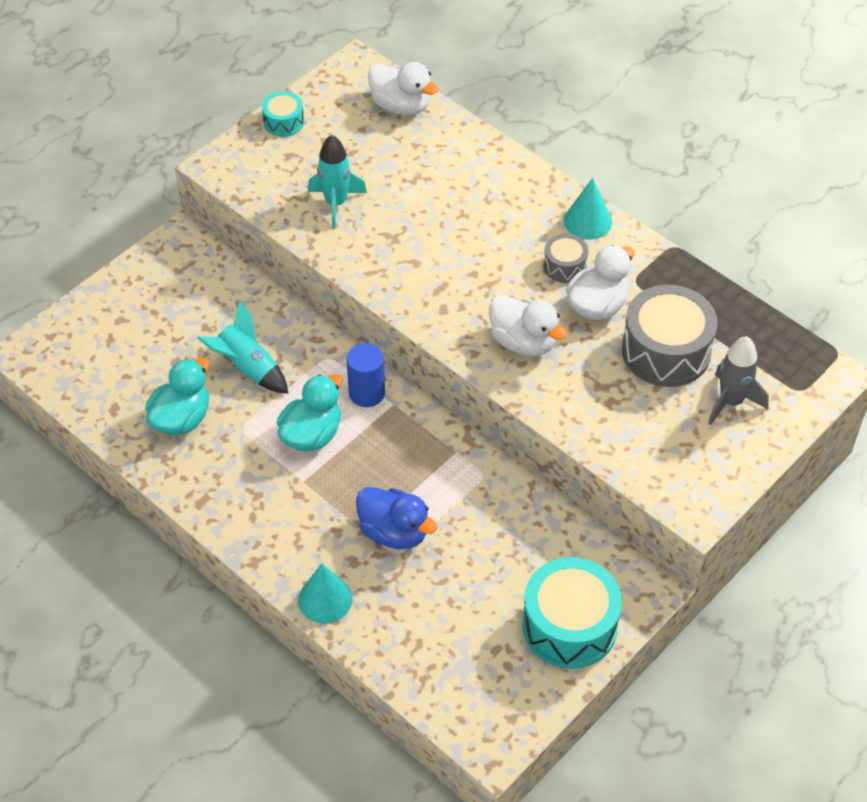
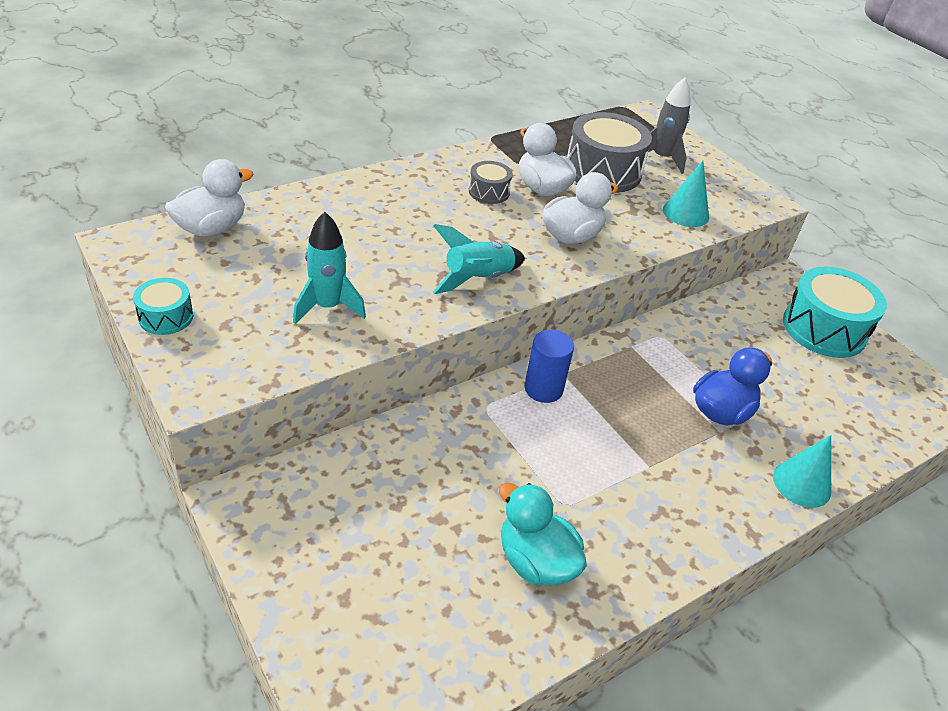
camera: 80 degrees left, 10 degrees down
(248, 368) = (476, 478): turquoise rocket -> turquoise rocket (478, 279)
(311, 434) = (588, 445): turquoise duck -> none
(587, 221) = (441, 167): turquoise cone -> turquoise cone (685, 213)

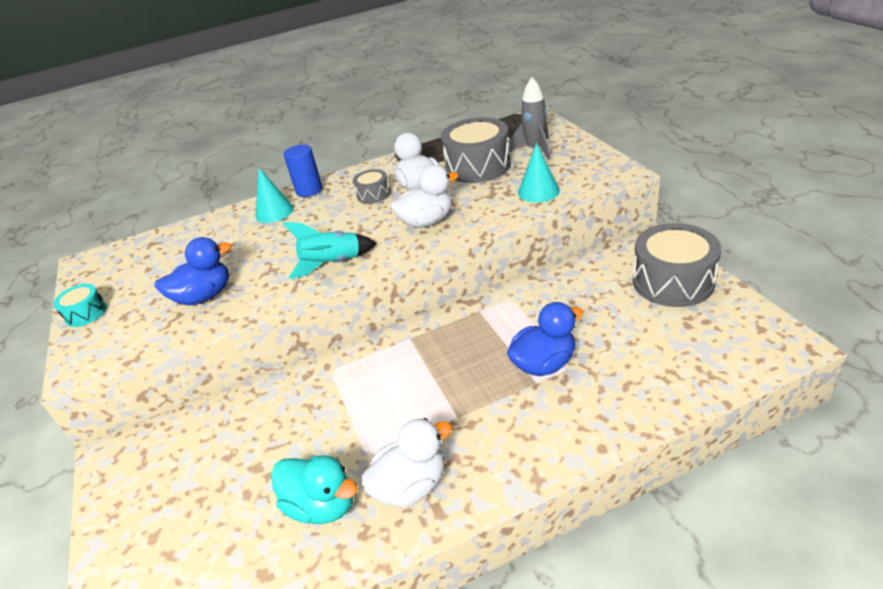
camera: 20 degrees right, 5 degrees down
(212, 228) = (151, 245): white duck -> white duck (411, 486)
(328, 307) = (204, 296): turquoise rocket -> blue duck
(535, 561) = (322, 505): turquoise duck -> turquoise duck turned 150 degrees clockwise
(543, 389) = (387, 352): blue cylinder -> blue cylinder (309, 190)
(801, 483) = (603, 429): turquoise cone -> turquoise cone (274, 212)
(824, 329) = (673, 281): turquoise drum -> grey drum

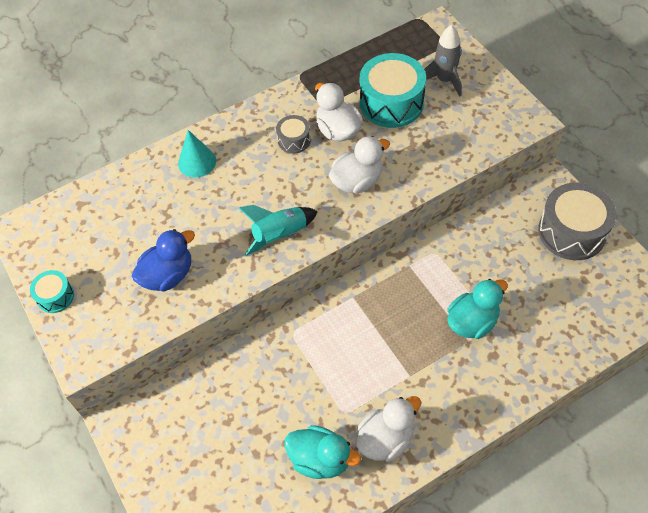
camera: 10 degrees left, 20 degrees up
(309, 190) = (223, 131): blue cylinder -> none
(478, 166) = (391, 103): grey drum -> turquoise drum
(538, 191) = (456, 143): turquoise cone -> none
(544, 364) = (472, 322): blue duck -> turquoise duck

